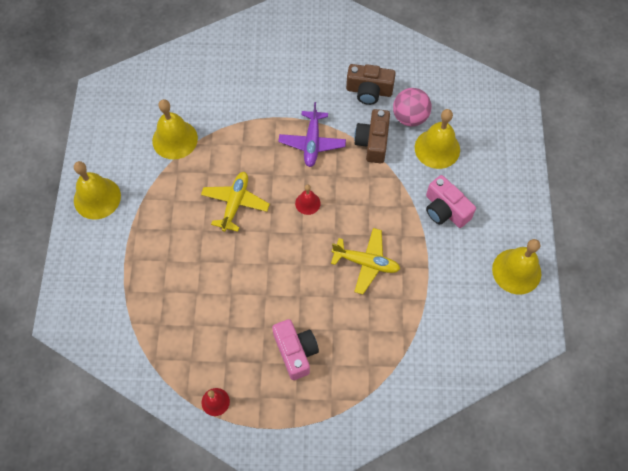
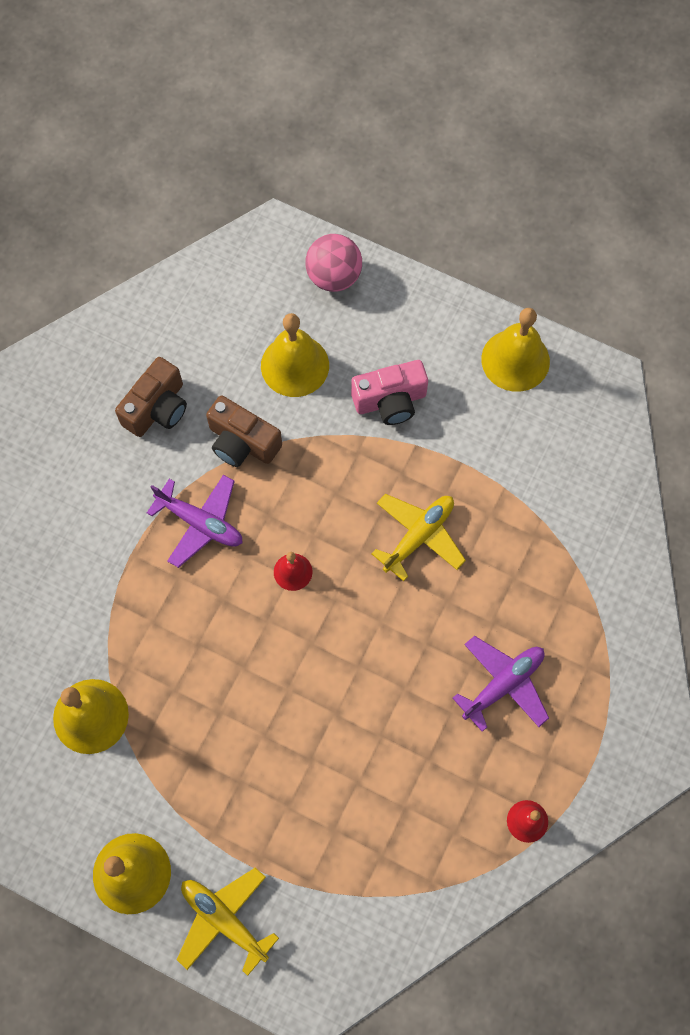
camera: 65 degrees left, 5 degrees up
(235, 203) = (244, 671): yellow plane -> yellow plane (224, 920)
(295, 352) = (503, 684): pink camera -> purple plane
(410, 117) = (228, 376): pink ball -> pink ball (334, 277)

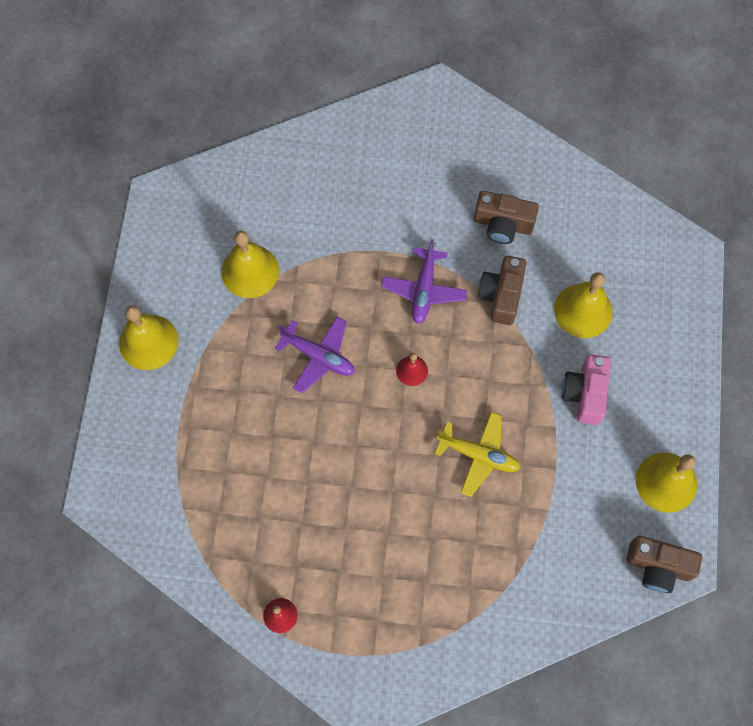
camera: 70 degrees right, 0 degrees up
(224, 920) = (136, 417): yellow plane -> none
(334, 277) = (674, 312): pink ball -> none
(390, 401) = (585, 394): pink camera -> pink camera turned 45 degrees clockwise
(503, 684) = (382, 561): purple plane -> purple plane (318, 356)
(601, 404) = (658, 566): none -> brown camera

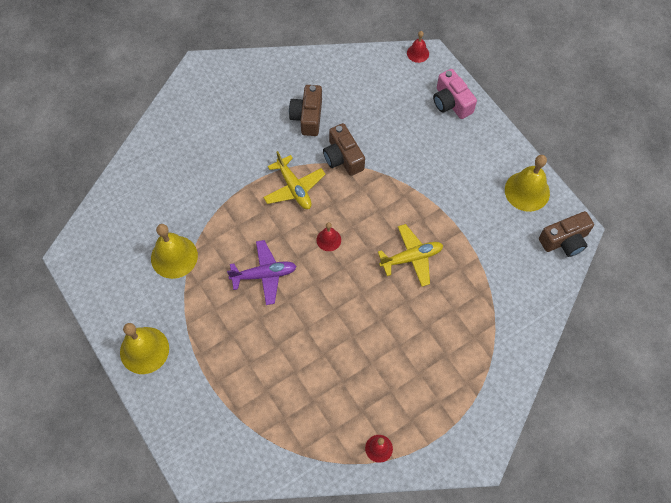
camera: 40 degrees left, 5 degrees down
(424, 290) = (294, 188): purple plane -> yellow plane
(503, 224) = (307, 117): brown camera -> brown camera turned 120 degrees clockwise
(583, 310) = (397, 131): yellow bell -> none
(585, 394) = (440, 177): pink camera -> pink camera (451, 102)
(684, 240) = (418, 53): none -> red bell

